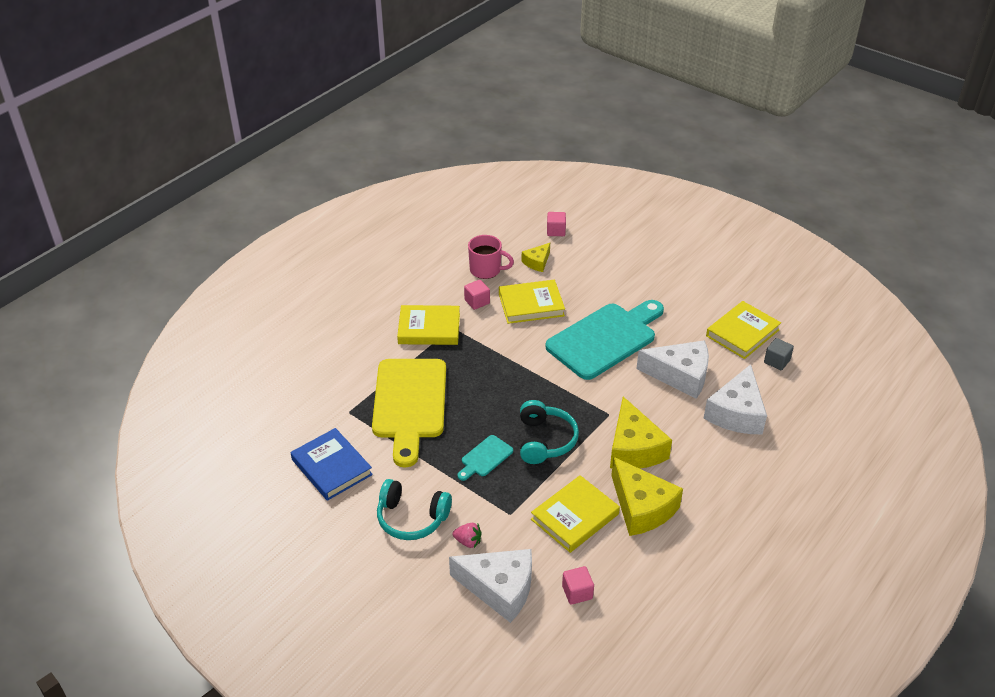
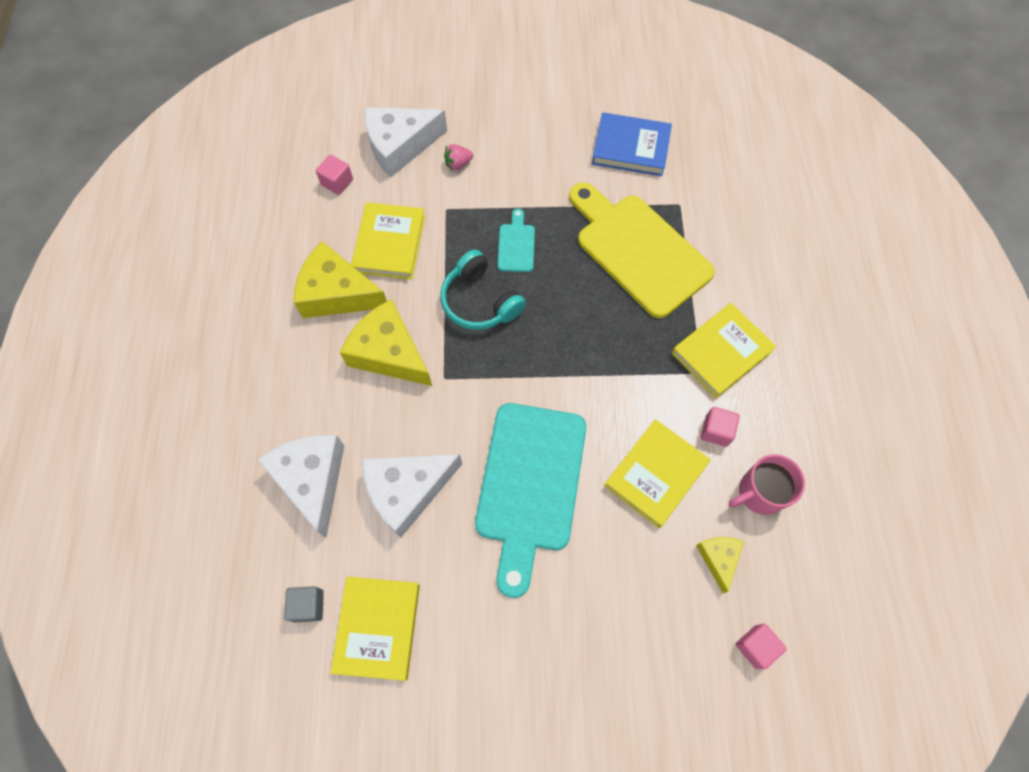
camera: 140 degrees right, 25 degrees up
(412, 518) = (521, 152): turquoise headphones -> none

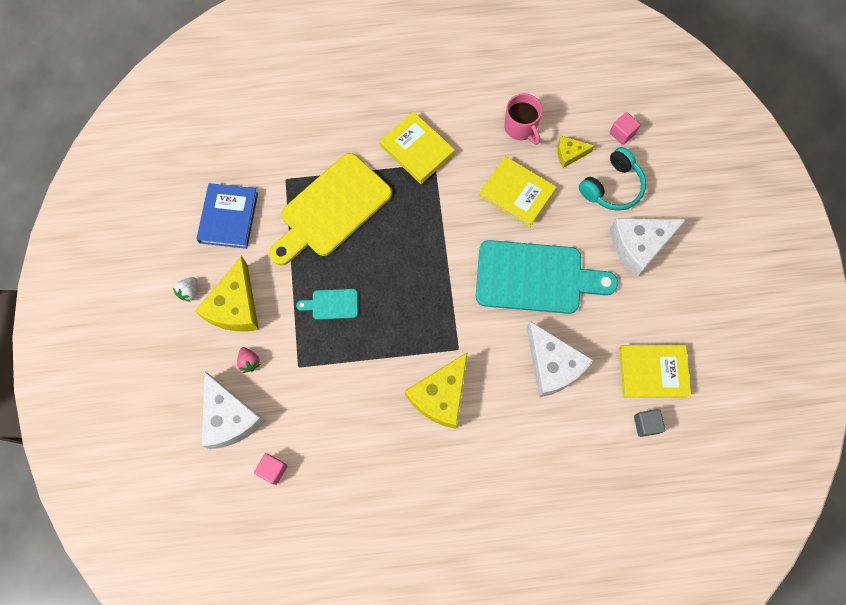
camera: 95 degrees left, 5 degrees up
(312, 480) = (554, 439): white cheese -> white cheese (639, 245)
(337, 293) = (389, 449): yellow cheese -> yellow cheese (235, 306)
(389, 244) = (336, 411): yellow book -> none
(480, 301) = (387, 328): turquoise headphones -> turquoise headphones (612, 187)
(544, 111) = (189, 291): none -> white strawberry
(716, 431) = (479, 154): pink cube -> none

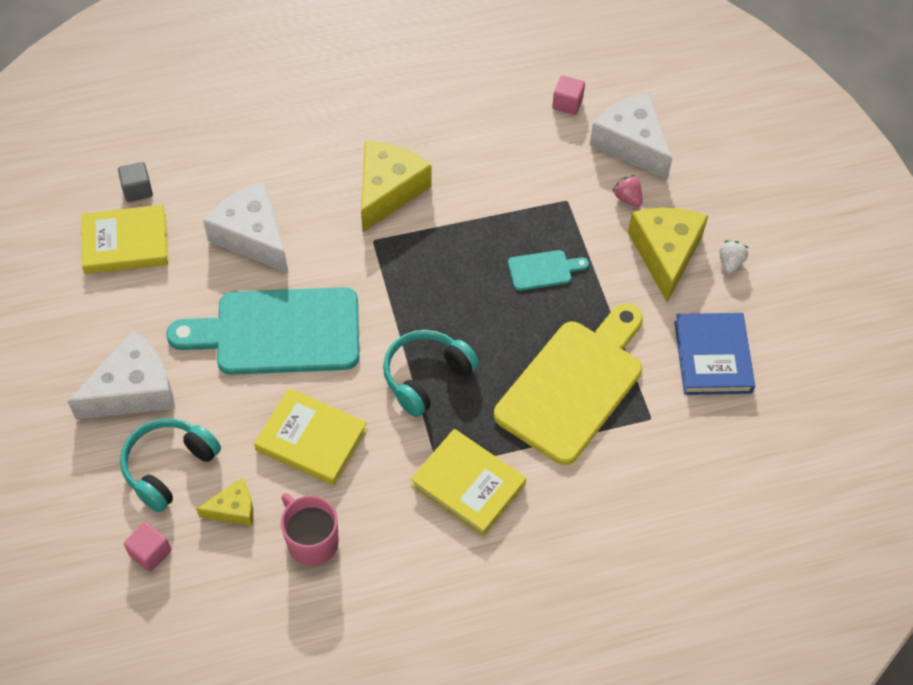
camera: 170 degrees right, 15 degrees down
(433, 229) = (426, 377): none -> turquoise headphones

